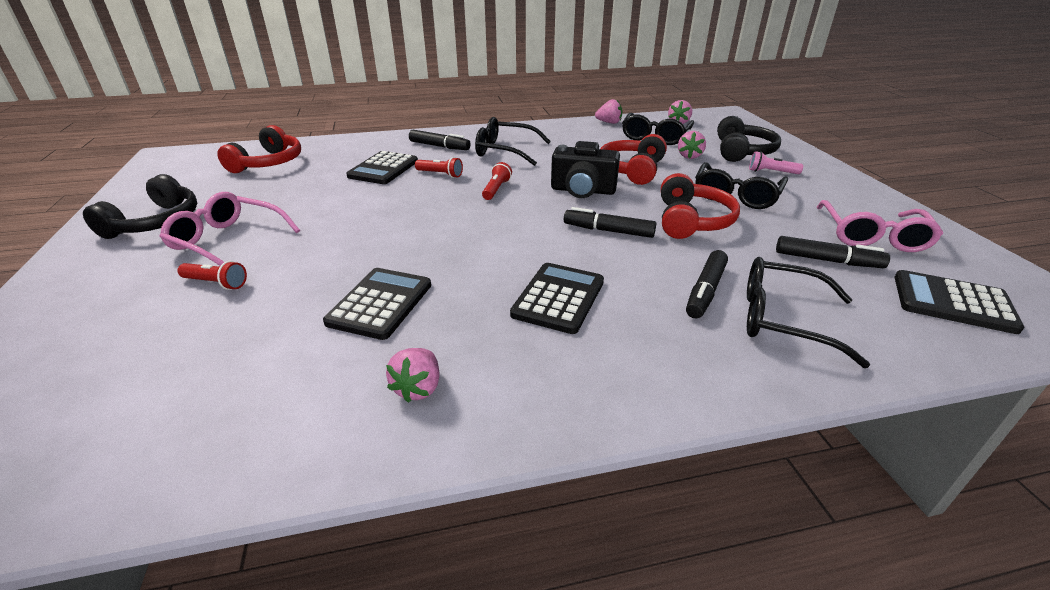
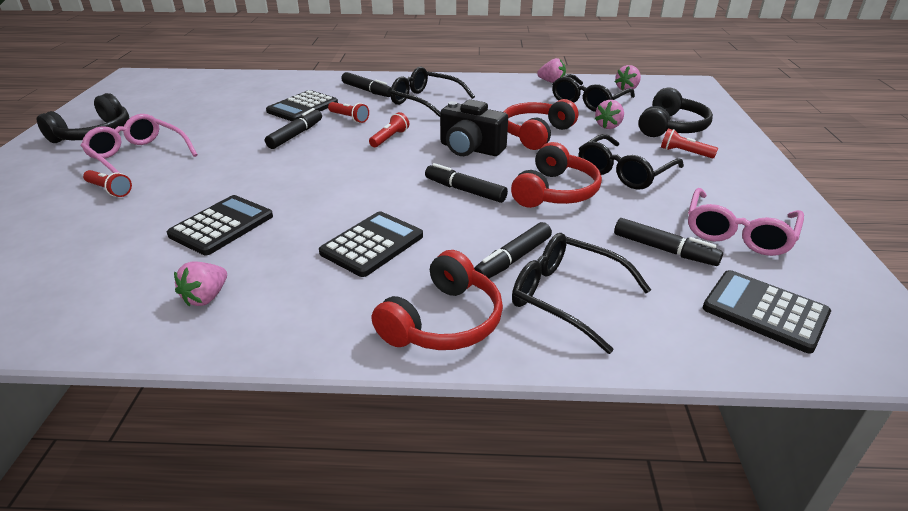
camera: 15 degrees right, 0 degrees up
(268, 163) = (210, 91): red headphones -> red headphones (444, 321)
(396, 197) = (296, 135): none -> black marker
(771, 172) = (684, 153): pink flashlight -> red flashlight

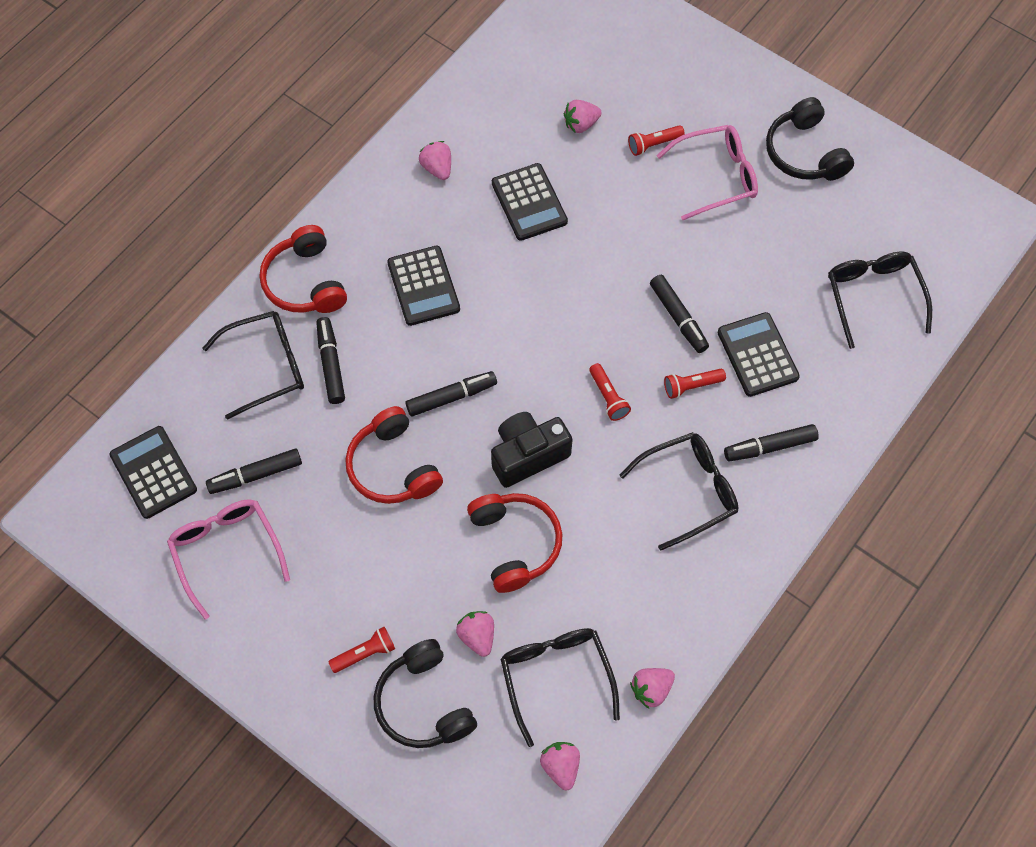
camera: 125 degrees right, 30 degrees up
(95, 232) = (581, 124): none -> pink strawberry
(624, 172) = (377, 556): black glasses -> black glasses (873, 297)
(764, 311) = (153, 472): black calculator -> black calculator turned 105 degrees counterclockwise

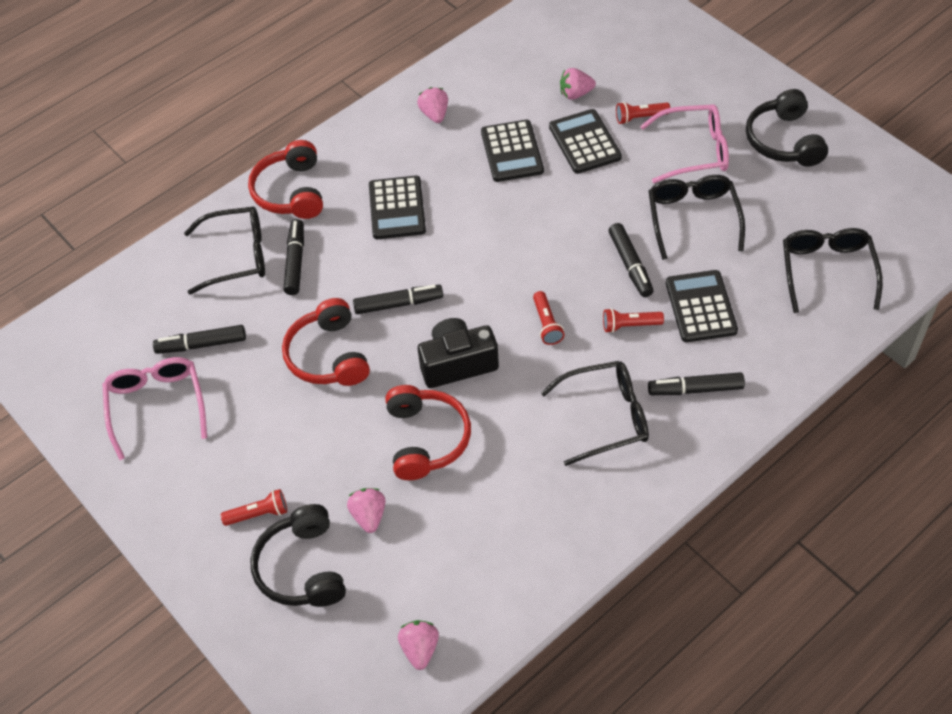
camera: 15 degrees right, 10 degrees down
(153, 472) = (111, 329): black calculator -> black calculator (585, 142)
(556, 677) = (436, 565): black glasses -> black glasses (693, 218)
(651, 689) = (527, 592): pink strawberry -> none

